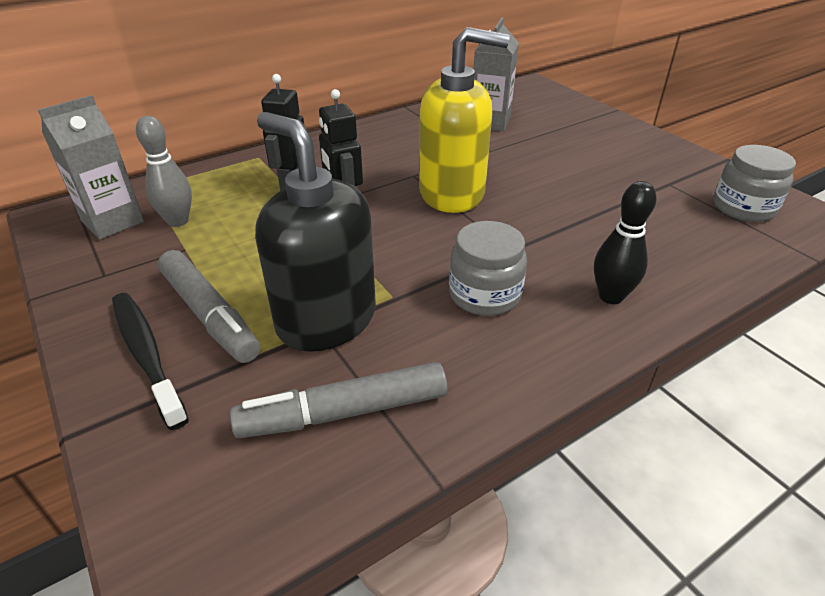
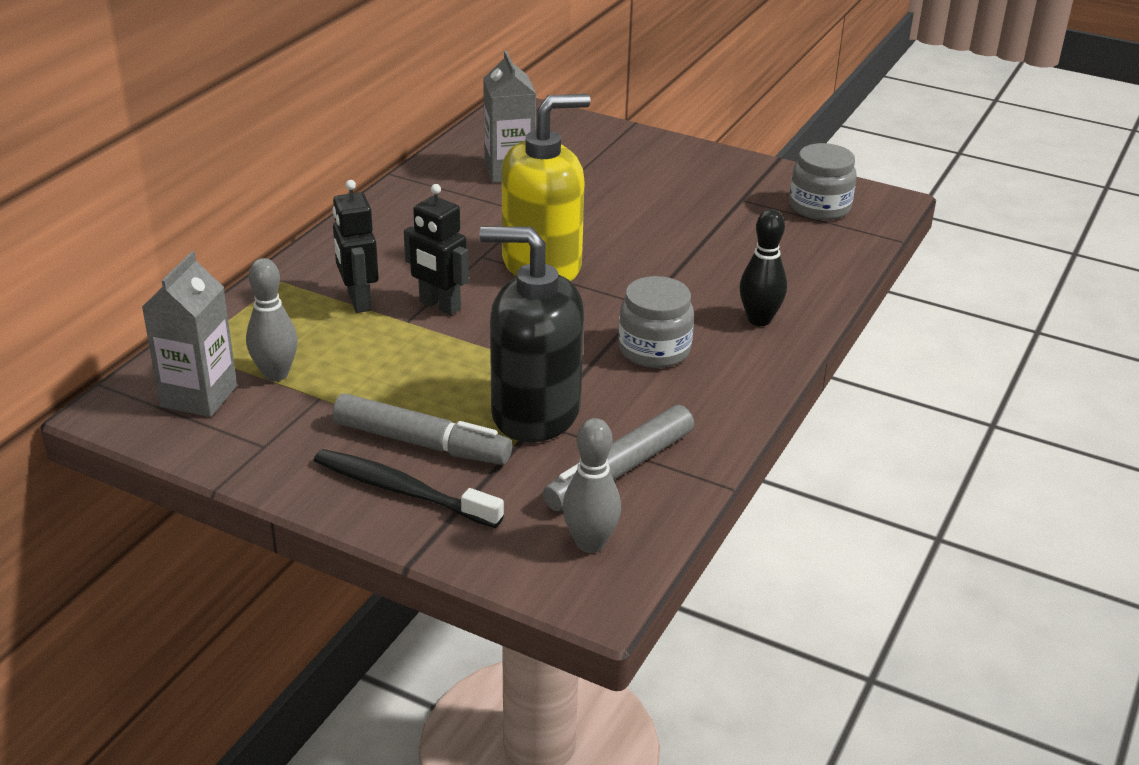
camera: 30 degrees left, 5 degrees down
(236, 491) = (590, 543): none -> grey bowling pin

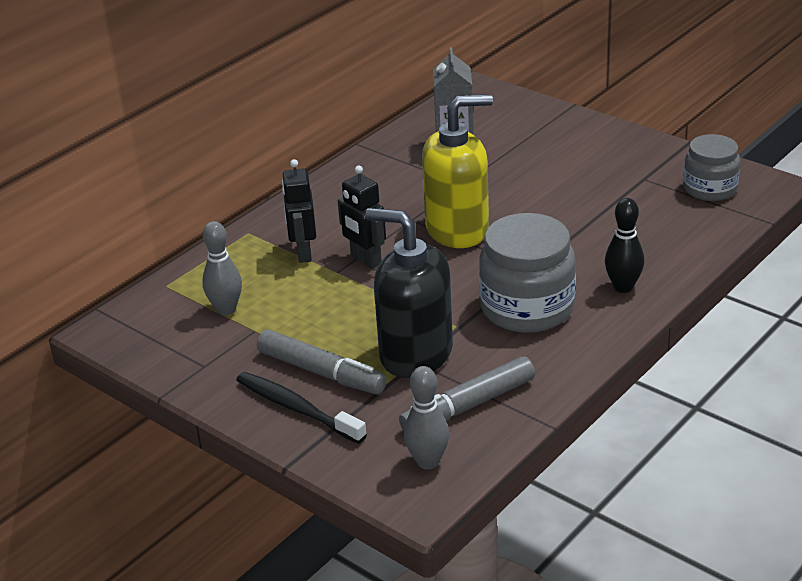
camera: 15 degrees right, 0 degrees up
(199, 396) = (165, 323): grey carton -> none
(654, 350) = (527, 308): grey jar -> grey jar, size x1.58

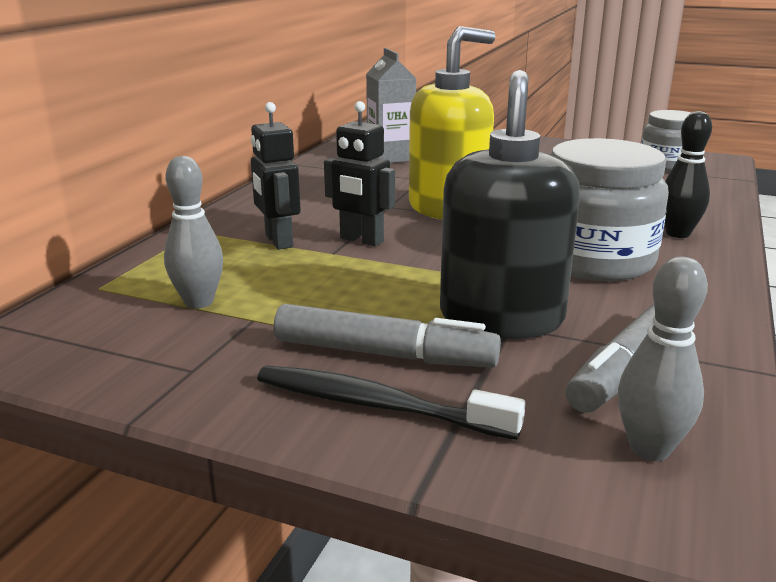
camera: 20 degrees left, 10 degrees down
(415, 354) = (501, 318): black soap dispenser -> black soap dispenser turned 90 degrees clockwise

